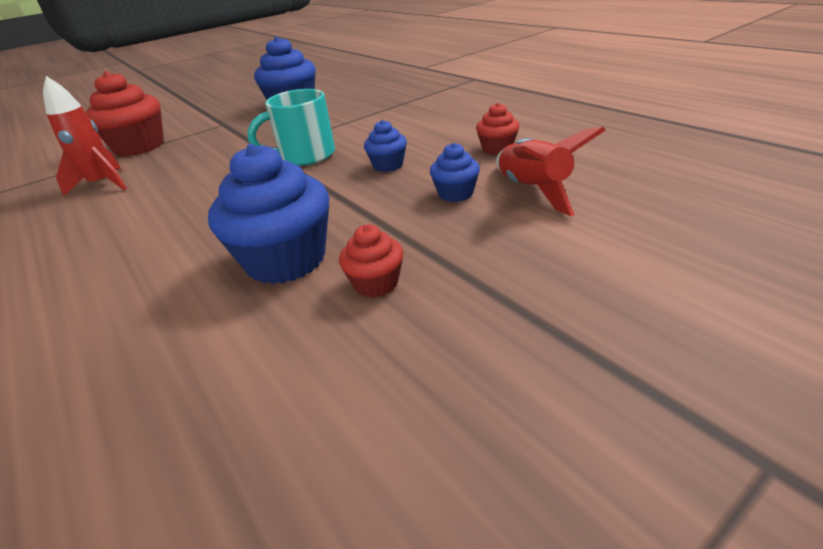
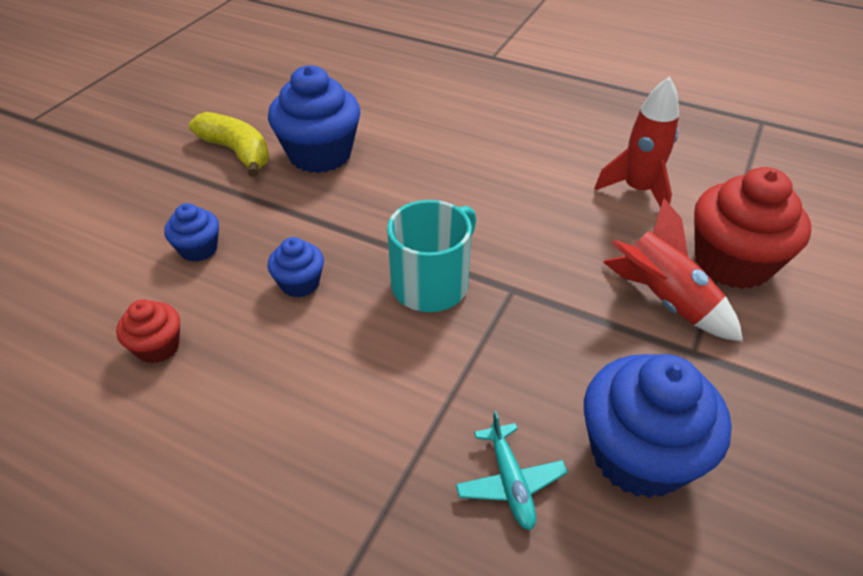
camera: 150 degrees right, 10 degrees up
(349, 104) = (510, 482): none -> turquoise plane
(376, 283) = (237, 152): red cupcake -> yellow banana
(533, 191) = (114, 268): red rocket -> red rocket (663, 300)

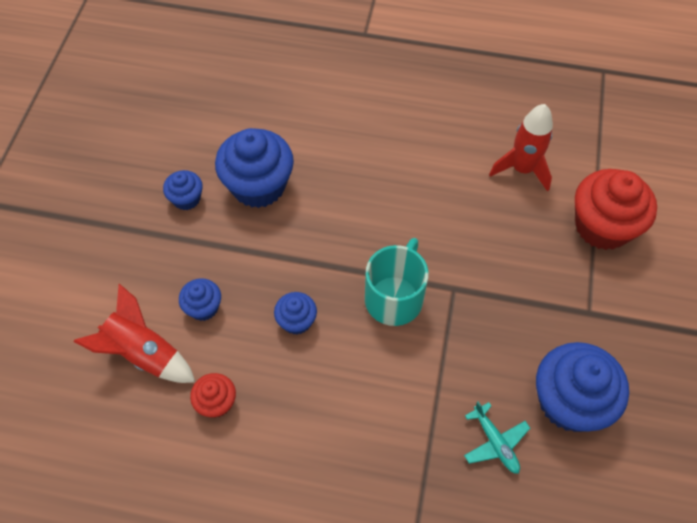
camera: 15 degrees left, 15 degrees up
(237, 152) = (186, 199): yellow banana -> blue cupcake
(663, 300) = (561, 272): red rocket -> red rocket (144, 353)

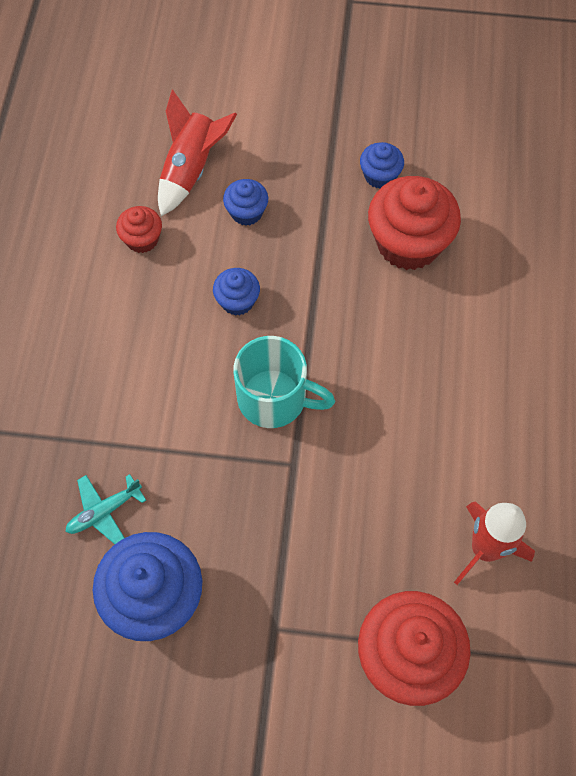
camera: 85 degrees right, 5 degrees up
(258, 186) = (408, 243): blue cupcake -> red cupcake

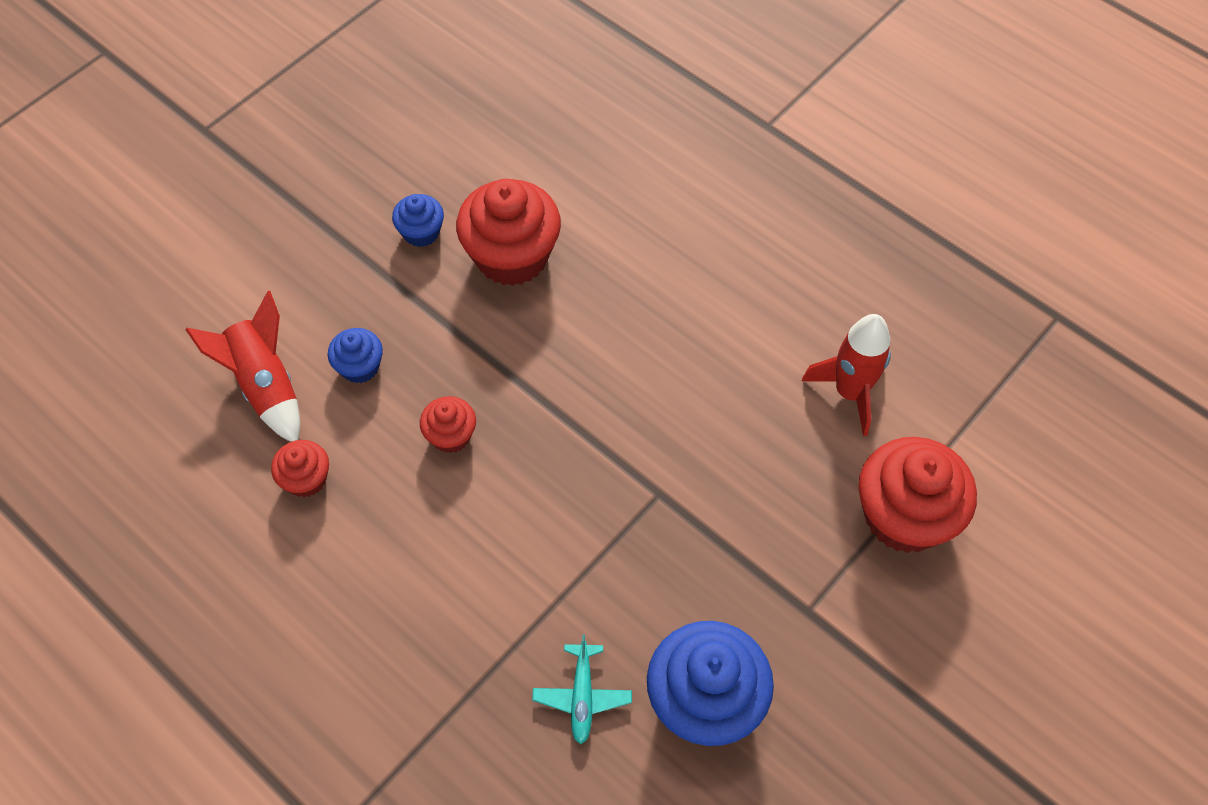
camera: 55 degrees left, 5 degrees down
(237, 301) = (451, 435): blue cupcake -> red cupcake
(275, 399) = (581, 468): turquoise mug -> none

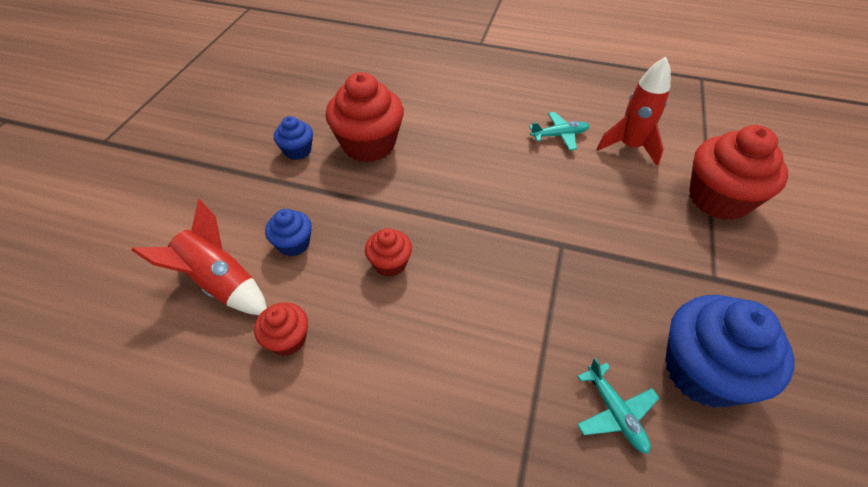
camera: 25 degrees left, 10 degrees down
(767, 337) = (559, 135): none -> turquoise plane

